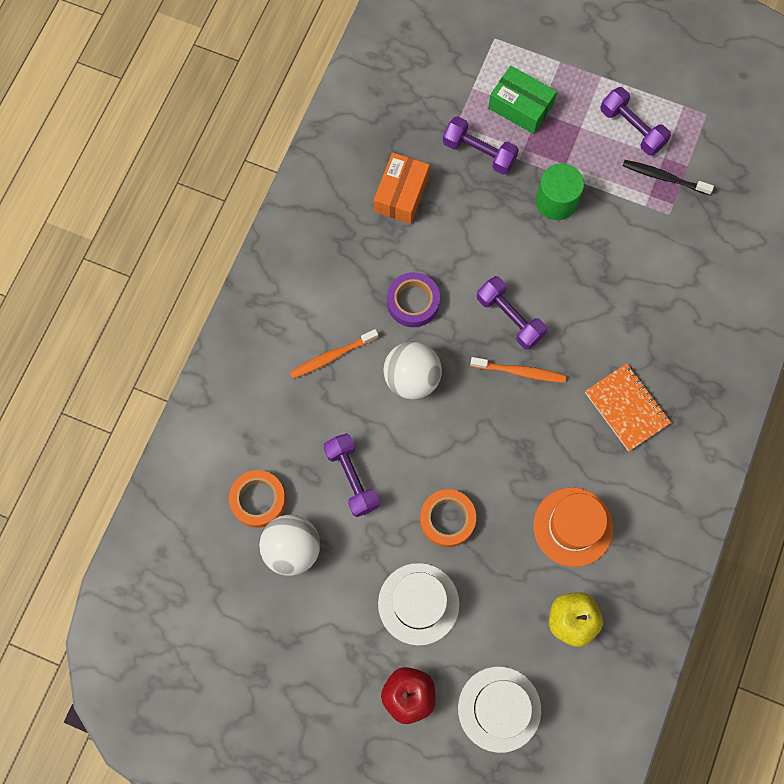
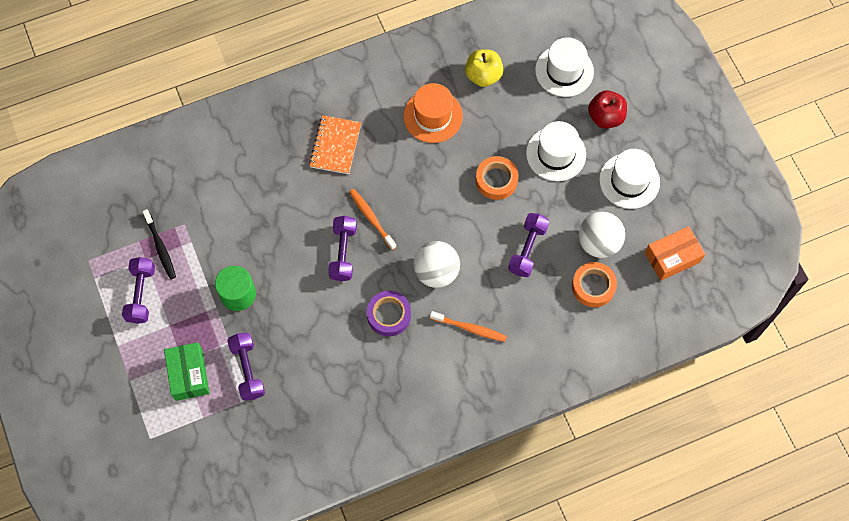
camera: 135 degrees left, 5 degrees down
(321, 645) = (629, 181): none -> white hat
(401, 194) = (324, 389): orange box -> orange box (672, 257)

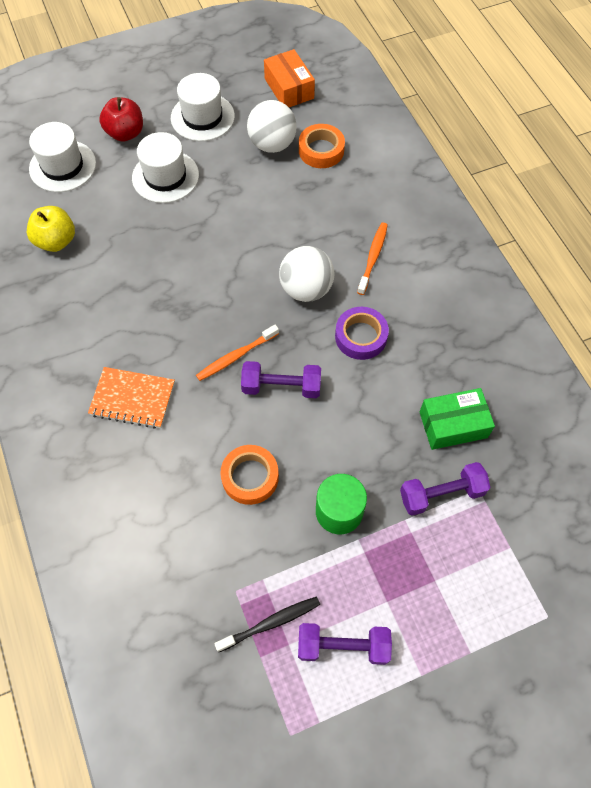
camera: 90 degrees left, 5 degrees down
(189, 374) = (455, 569): green box -> green box (453, 425)
(433, 116) = (103, 292): orange hat -> none
(496, 180) = (193, 230): orange tape -> orange tape (250, 477)
(527, 249) = (279, 204): purple dumbbell -> none

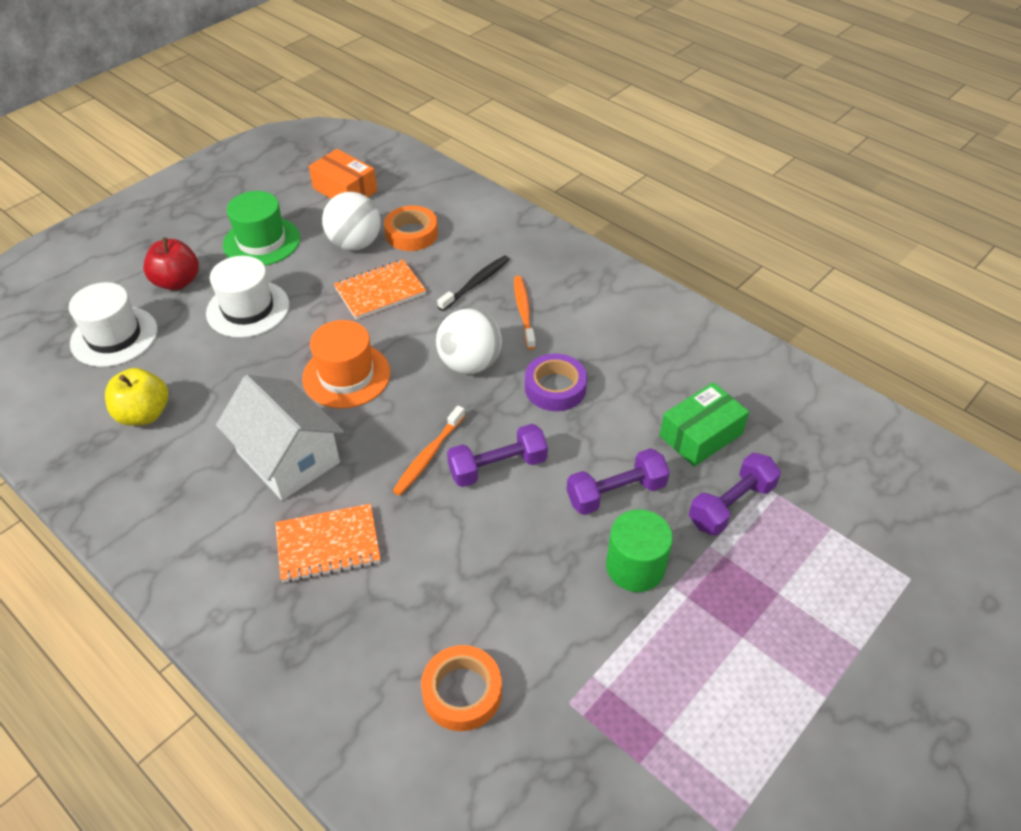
camera: 25 degrees left, 15 degrees down
(137, 317) = (288, 457): none -> white house
(202, 117) = (261, 241): white hat -> green hat
(209, 263) = (346, 375): none -> orange hat
(250, 477) = (515, 572): orange tape -> orange tape (462, 692)
(270, 197) = (380, 291): none -> orange notebook
(271, 623) = (630, 719): black toothbrush -> black toothbrush (476, 283)
(343, 646) = (725, 706): purple dumbbell -> purple dumbbell (616, 493)

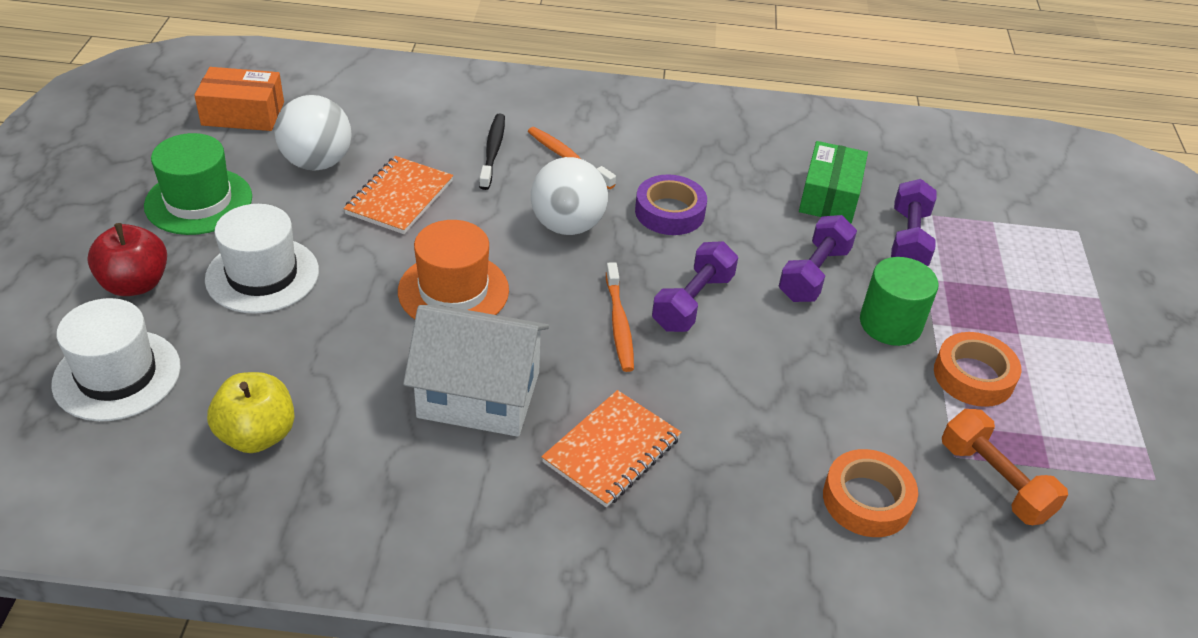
camera: 40 degrees left, 5 degrees down
(411, 234) = (371, 130): orange tape -> orange tape (973, 376)
(579, 743) = (994, 481): none -> orange dumbbell

